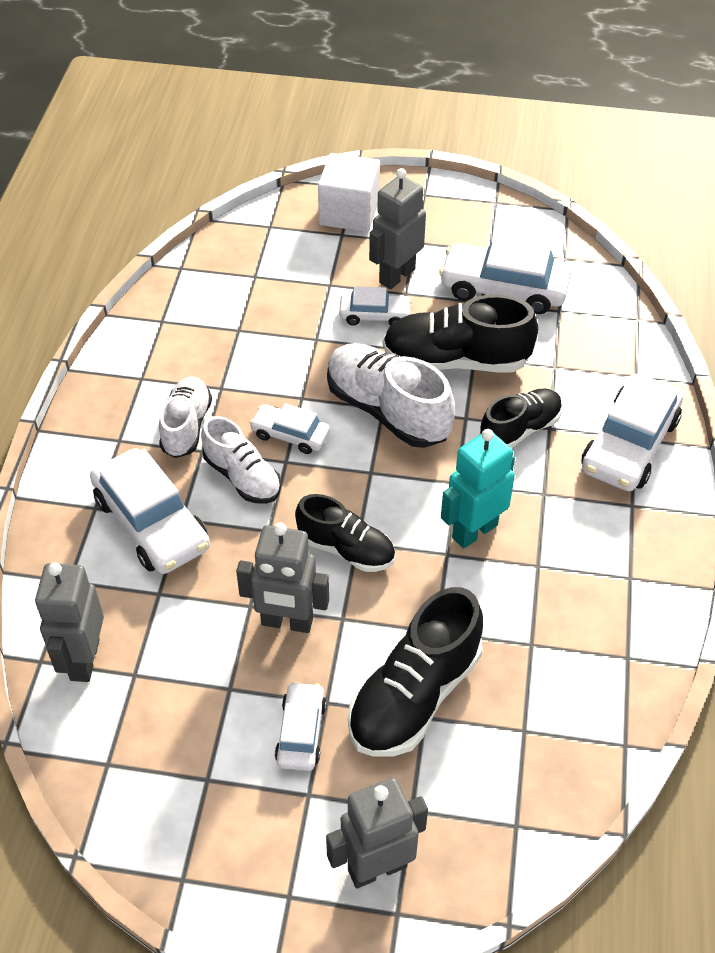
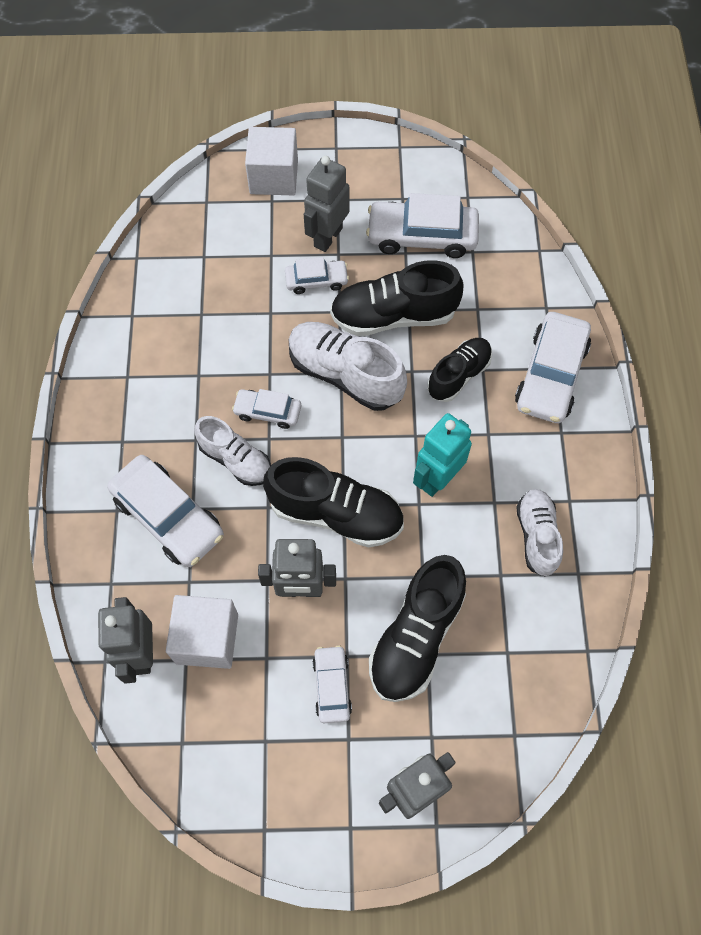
camera: 10 degrees left, 15 degrees up
(164, 656) = (207, 638): none -> white cube
(186, 426) = (177, 418): white shoe -> white shoe (537, 536)
(346, 549) = (336, 513): black shoe -> black shoe, size x1.57

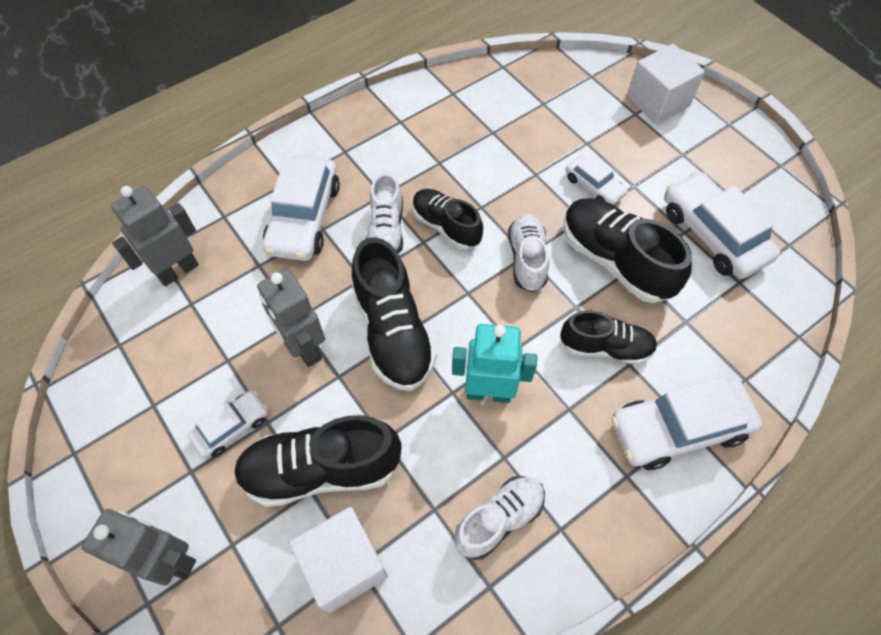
camera: 55 degrees right, 5 degrees down
(207, 638) = (218, 307): white cube -> white cube (344, 565)
(268, 412) = (446, 226): white car -> black shoe
(327, 237) = (641, 169): grey robot -> none
(345, 374) = (527, 259): white shoe -> white shoe, size x0.64

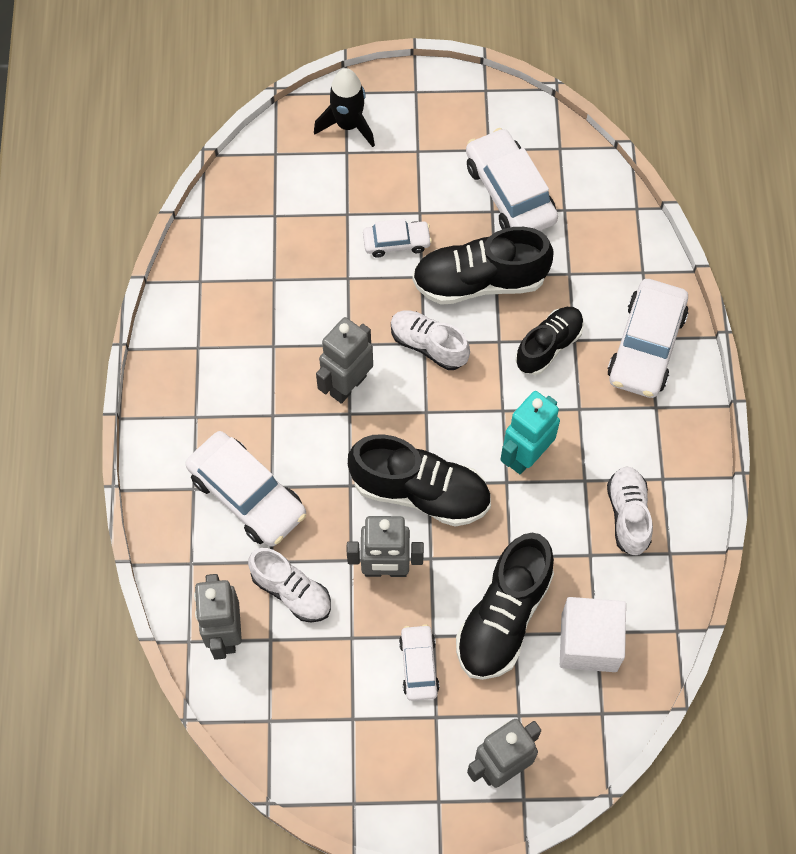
camera: 55 degrees left, 5 degrees up
(386, 231) = (315, 436): white shoe -> white shoe (291, 591)
(446, 226) = (347, 385): black shoe -> grey robot
(657, 101) = (348, 125): white cube -> black rocket
(713, 234) = (510, 192): white car -> white car turned 60 degrees clockwise

